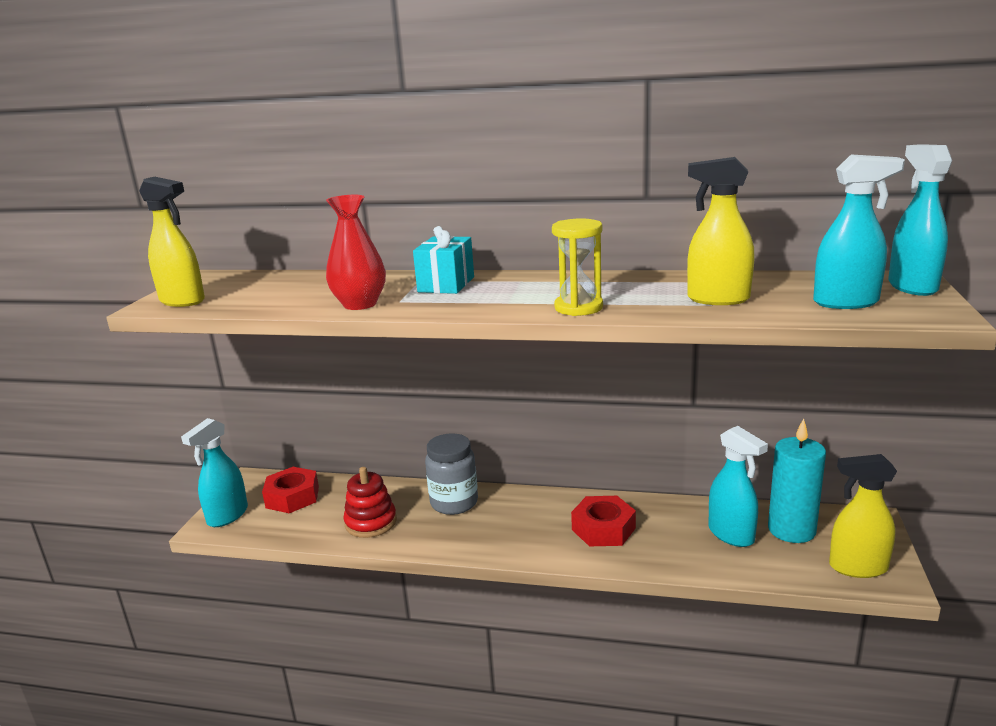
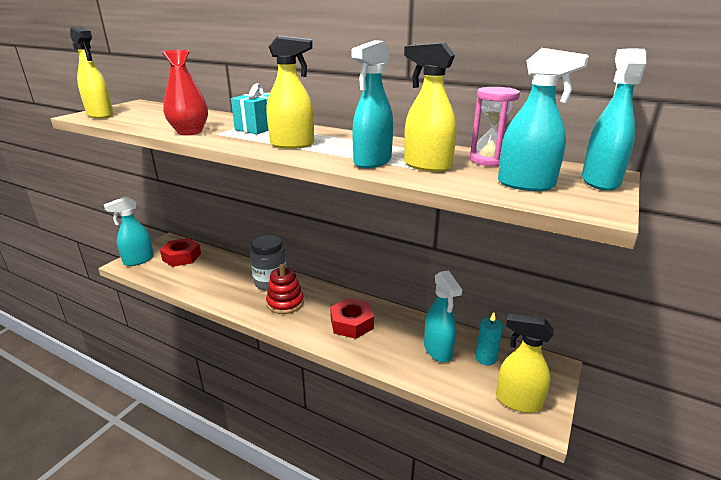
camera: 15 degrees right, 5 degrees up
(371, 522) = (212, 283): red stacking toy -> red stacking toy (285, 303)
(524, 299) = (292, 144): none -> yellow spray bottle
(578, 307) = (319, 156): yellow hourglass -> none
(650, 305) = (372, 162): none -> turquoise spray bottle
(775, 282) = (488, 160): none -> pink hourglass
(791, 530) = (485, 358): turquoise candle -> turquoise candle, size x0.59

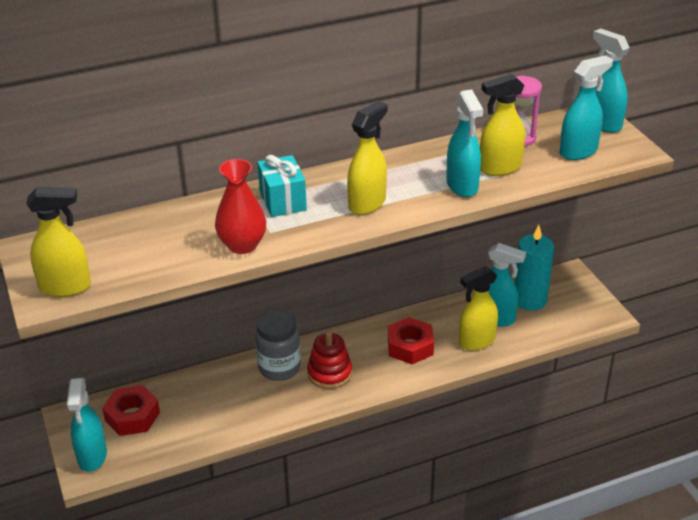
camera: 50 degrees left, 10 degrees up
(485, 358) = (529, 300): turquoise candle -> turquoise candle, size x1.69
(518, 401) = (583, 314): yellow spray bottle -> yellow spray bottle (476, 341)

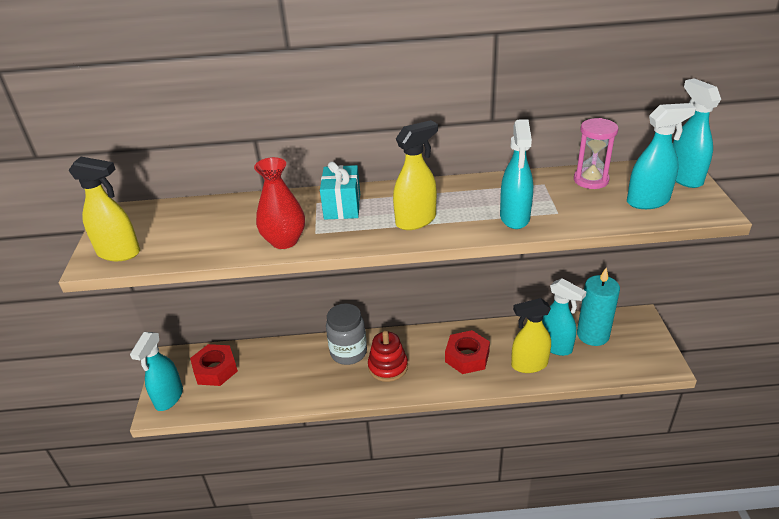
camera: 20 degrees right, 0 degrees up
(499, 168) = (559, 206): yellow spray bottle -> none

